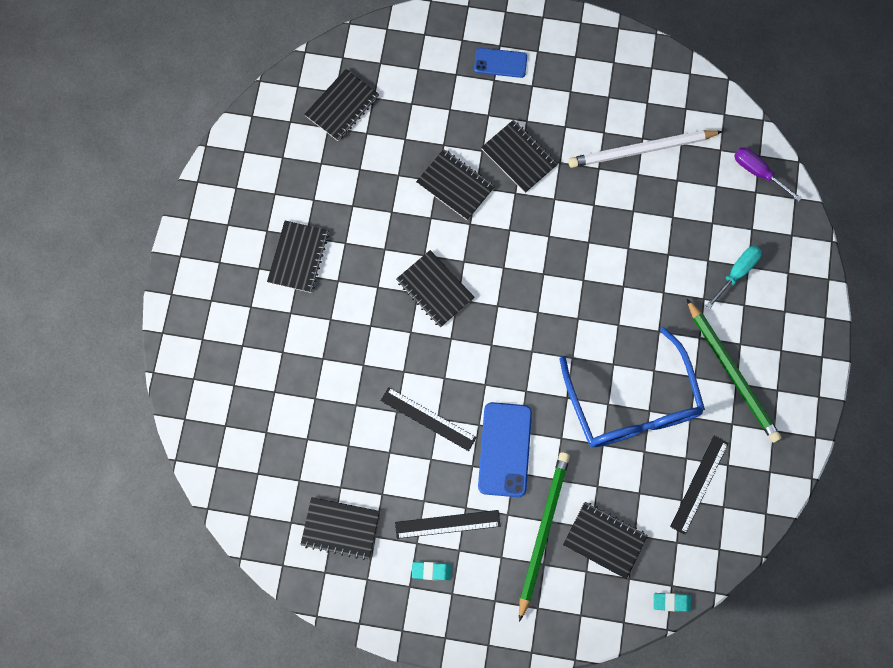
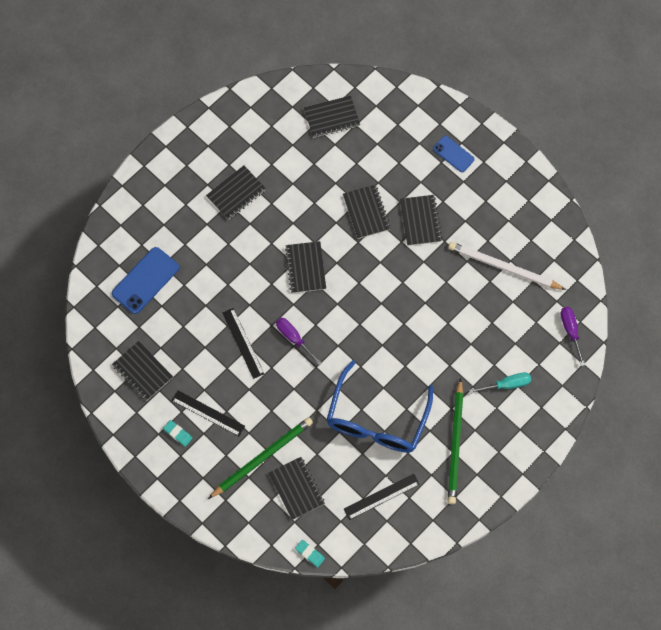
camera: 35 degrees right, 5 degrees down
(479, 376) = (294, 338): none -> purple screwdriver
(505, 449) = (276, 393): blue phone -> blue phone (145, 280)

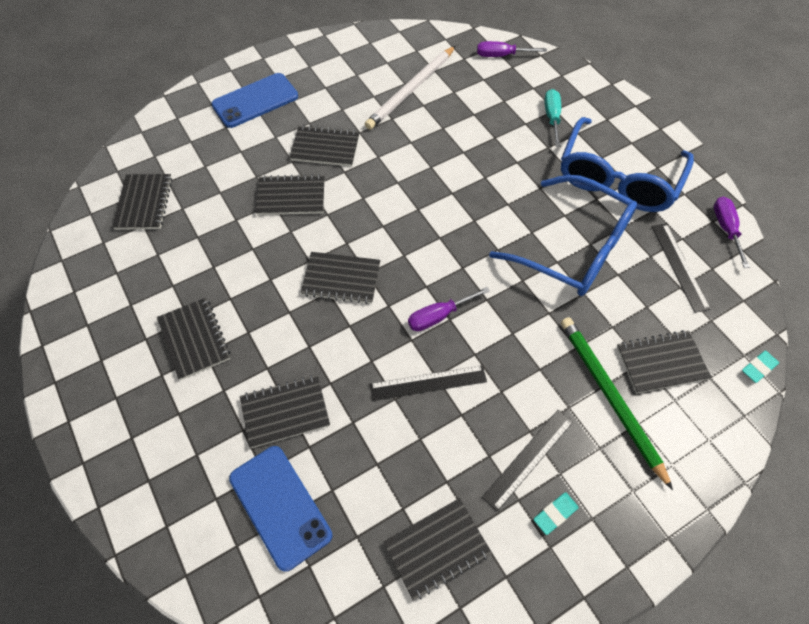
camera: 75 degrees left, 10 degrees down
(202, 264) = (285, 412): none -> black notebook
(427, 529) = (726, 229): none -> purple screwdriver
(453, 154) = (255, 101): blue phone -> blue phone, size x1.64
(455, 444) = (617, 178): green pencil -> blue glasses

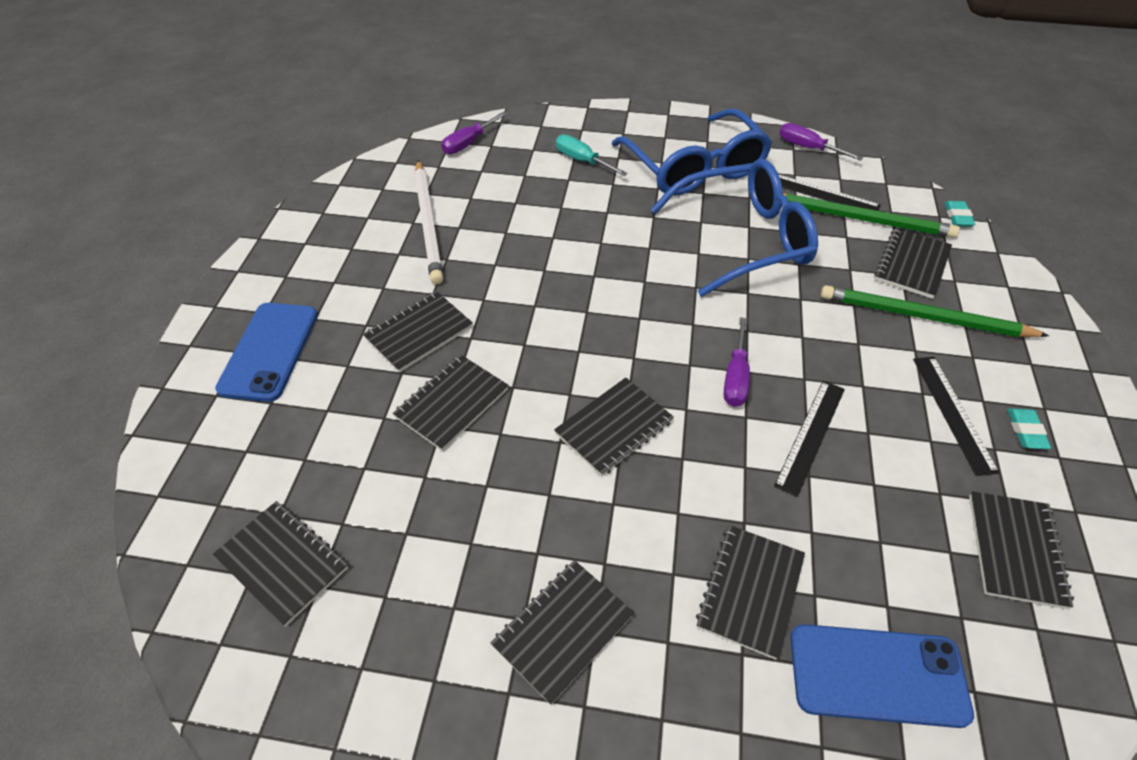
camera: 50 degrees left, 10 degrees down
(194, 339) = (563, 630): black notebook -> black notebook turned 60 degrees counterclockwise
(678, 304) = (860, 219): none -> green pencil

